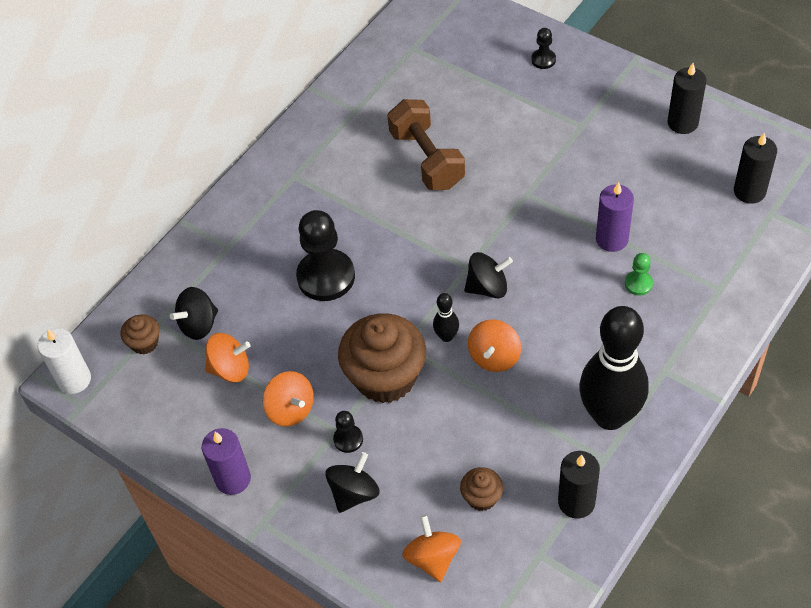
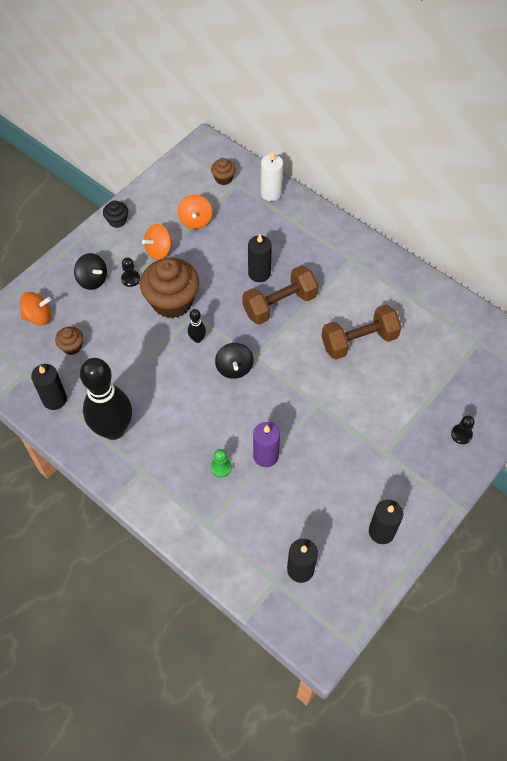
camera: 90 degrees right, 5 degrees up
(74, 380) = (203, 146): white candle -> white candle (271, 193)
(199, 324) = (232, 205): black spinning top -> none
(233, 479) = (117, 221): purple candle -> black cupcake
(326, 277) = (259, 273): black pawn -> black candle
(378, 248) = (279, 304): none -> brown dumbbell
(494, 357) = (175, 365): orange spinning top -> none

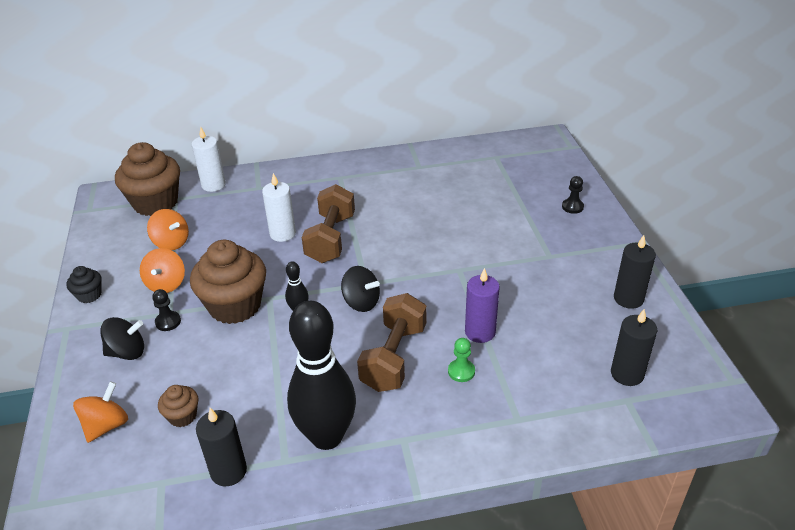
camera: 50 degrees left, 20 degrees down
(223, 178) = (155, 203): brown cupcake -> brown cupcake, size x2.15
(259, 273) = (283, 234): black candle -> white candle
(359, 341) = (424, 214): brown dumbbell -> brown dumbbell (394, 357)

